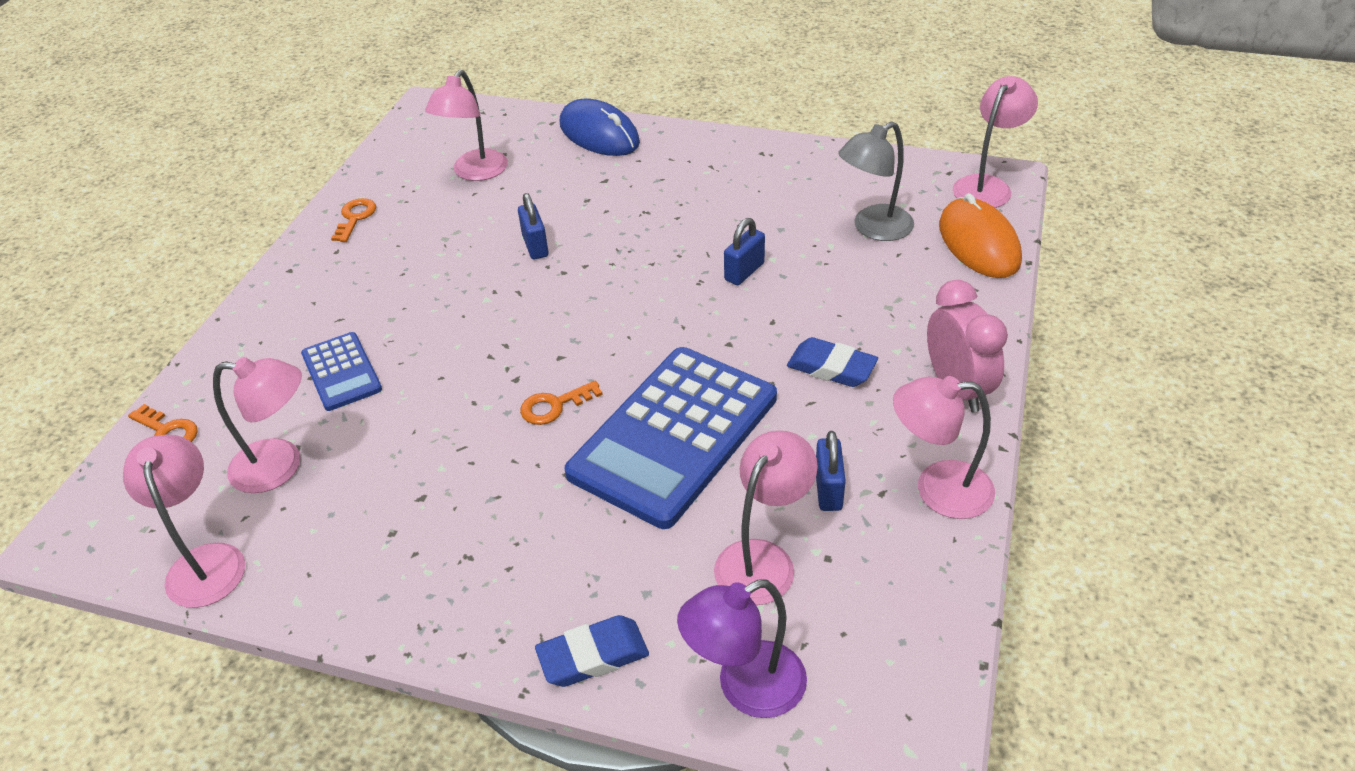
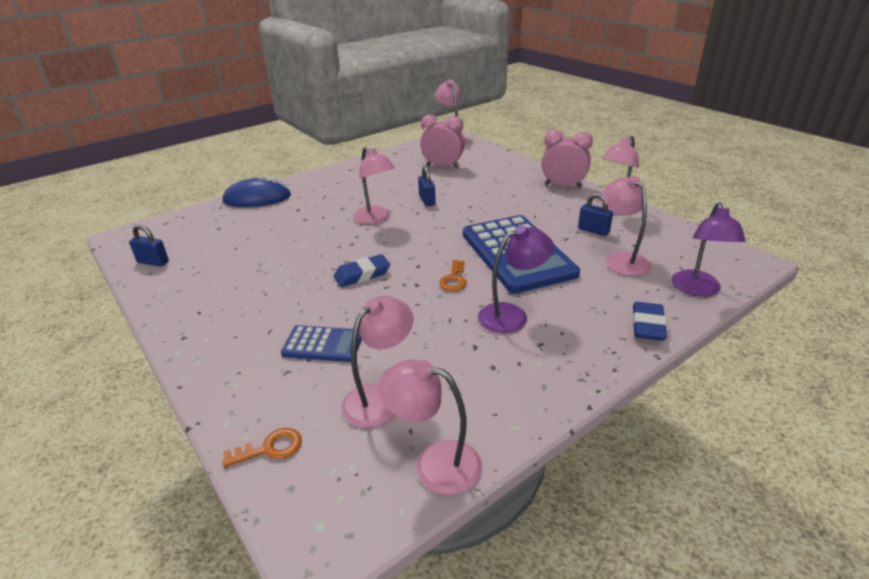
camera: 55 degrees left, 10 degrees down
(355, 218) = (179, 295): orange key -> none
(475, 173) = (218, 241): pink lamp -> pink lamp (375, 219)
(512, 500) = (512, 315): none -> purple lamp
(535, 246) = (317, 244): blue padlock -> blue padlock (153, 262)
(831, 368) = (518, 204): blue eraser -> blue eraser (362, 274)
(873, 228) = (442, 166): grey lamp -> pink clock
(978, 243) = (483, 153): orange mouse -> none

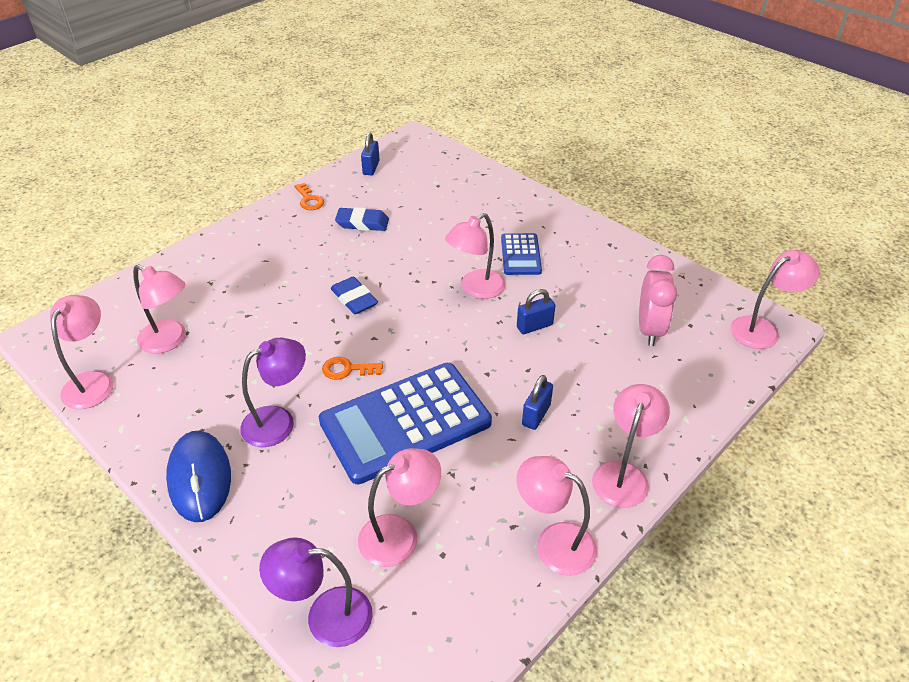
camera: 80 degrees right, 10 degrees up
(257, 198) = (508, 192): blue mouse -> blue mouse (200, 478)
(270, 448) = (128, 293): orange key -> orange key (309, 200)
(323, 344) = (242, 295): blue calculator -> blue calculator (520, 255)
(512, 315) = (278, 421): purple lamp -> purple lamp turned 90 degrees counterclockwise
(563, 186) = (623, 474): pink clock -> pink lamp
(593, 230) = (478, 506): blue padlock -> blue padlock (536, 415)
(647, 325) = (252, 546): blue eraser -> blue eraser (362, 223)

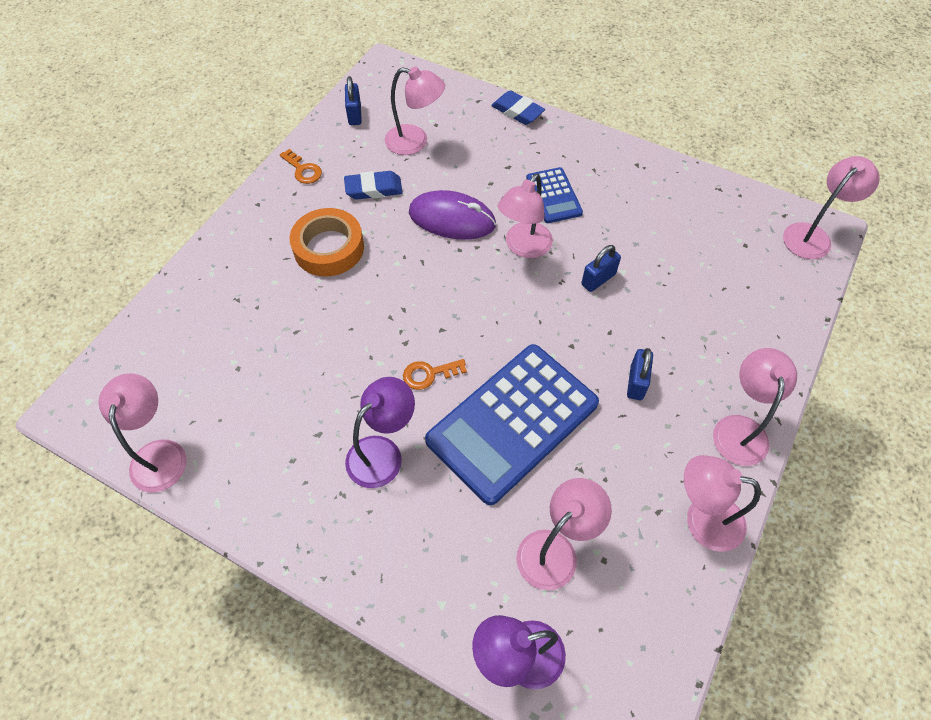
camera: 15 degrees left, 15 degrees up
(170, 341) = (224, 383): pink lamp -> pink lamp (415, 142)
(200, 478) = (328, 539): blue mouse -> none
(304, 259) = (329, 248): none -> orange tape
(354, 299) = (402, 287): blue eraser -> blue eraser (517, 111)
(420, 256) = (452, 219): none -> purple mouse
(650, 329) = (709, 259): pink clock -> none

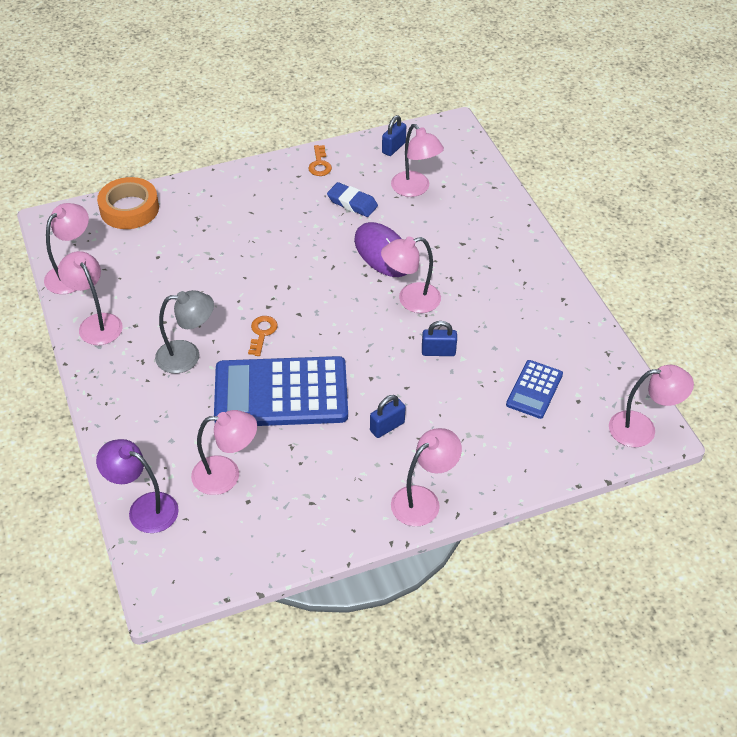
camera: 40 degrees right, 10 degrees down
(329, 248) = (283, 222): orange tape -> orange tape (129, 209)
(383, 453) = (187, 356): purple lamp -> grey lamp
(429, 374) = (262, 333): orange key -> orange key turned 75 degrees clockwise
(517, 111) = (514, 211): blue eraser -> none
(553, 196) = (472, 281): blue calculator -> blue calculator (534, 389)
(702, 519) = (334, 526): pink lamp -> pink lamp (96, 323)

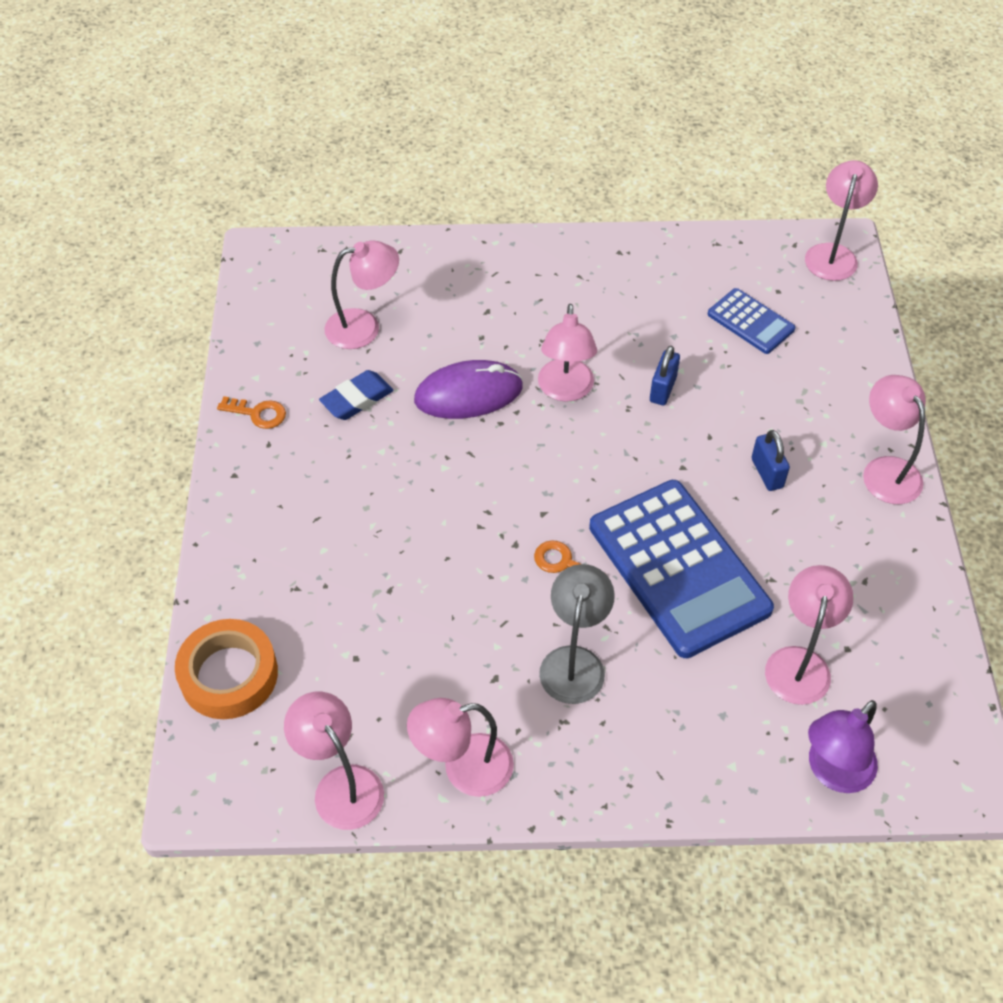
camera: 70 degrees left, 5 degrees up
(281, 393) = (678, 568): blue calculator -> blue calculator turned 45 degrees counterclockwise
(393, 148) = (269, 325): blue padlock -> none

